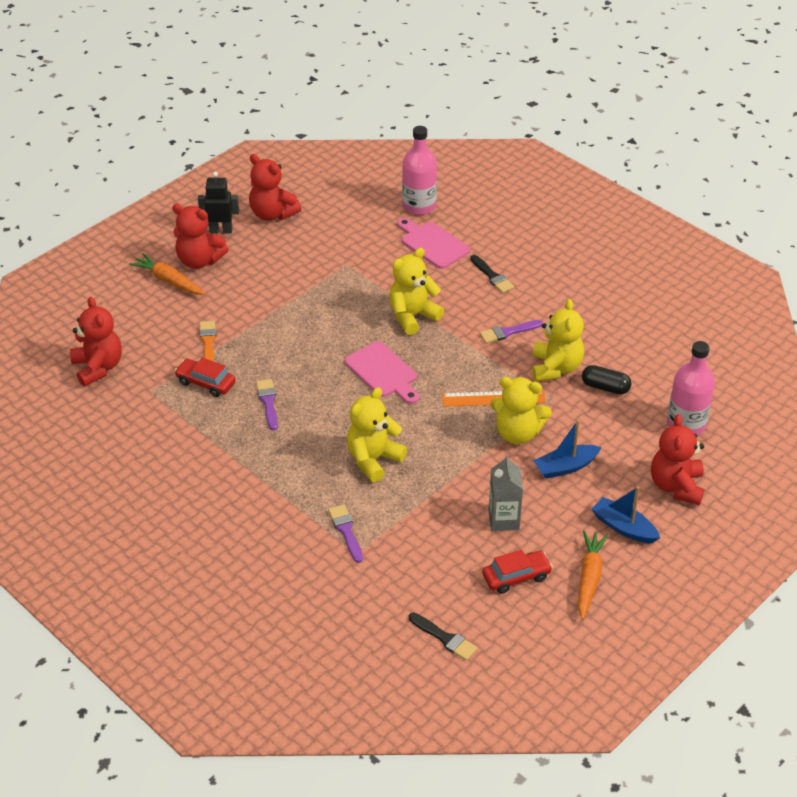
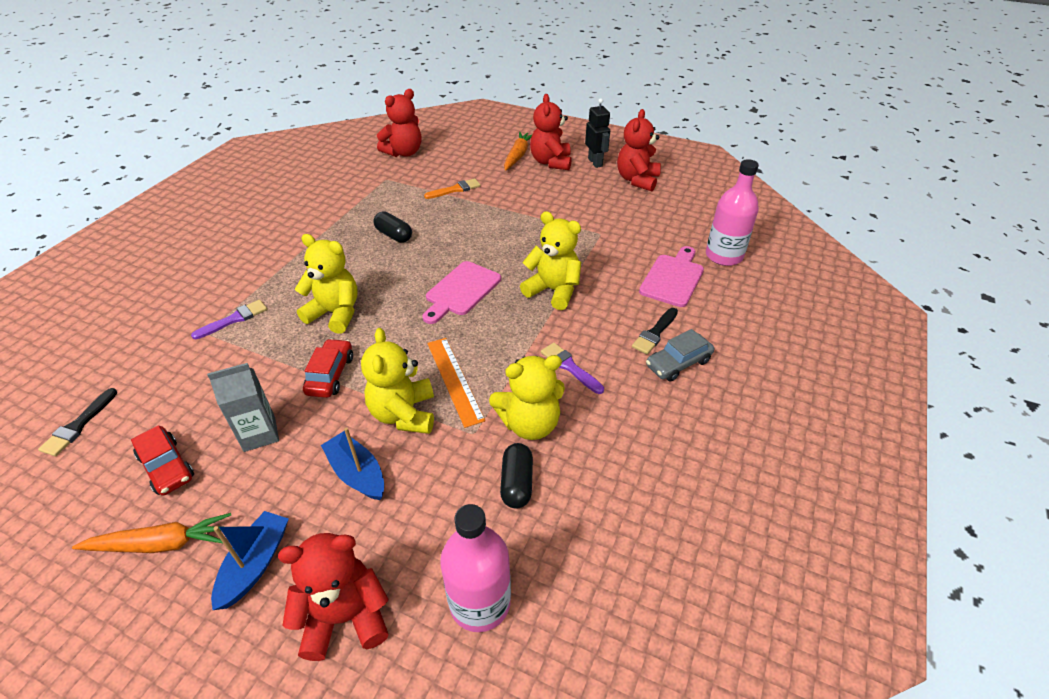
camera: 70 degrees right, 0 degrees up
(206, 383) = (406, 200): red car -> red car (330, 375)
(268, 402) = (394, 235): purple brush -> black capsule
(529, 276) = (678, 363): none -> grey car

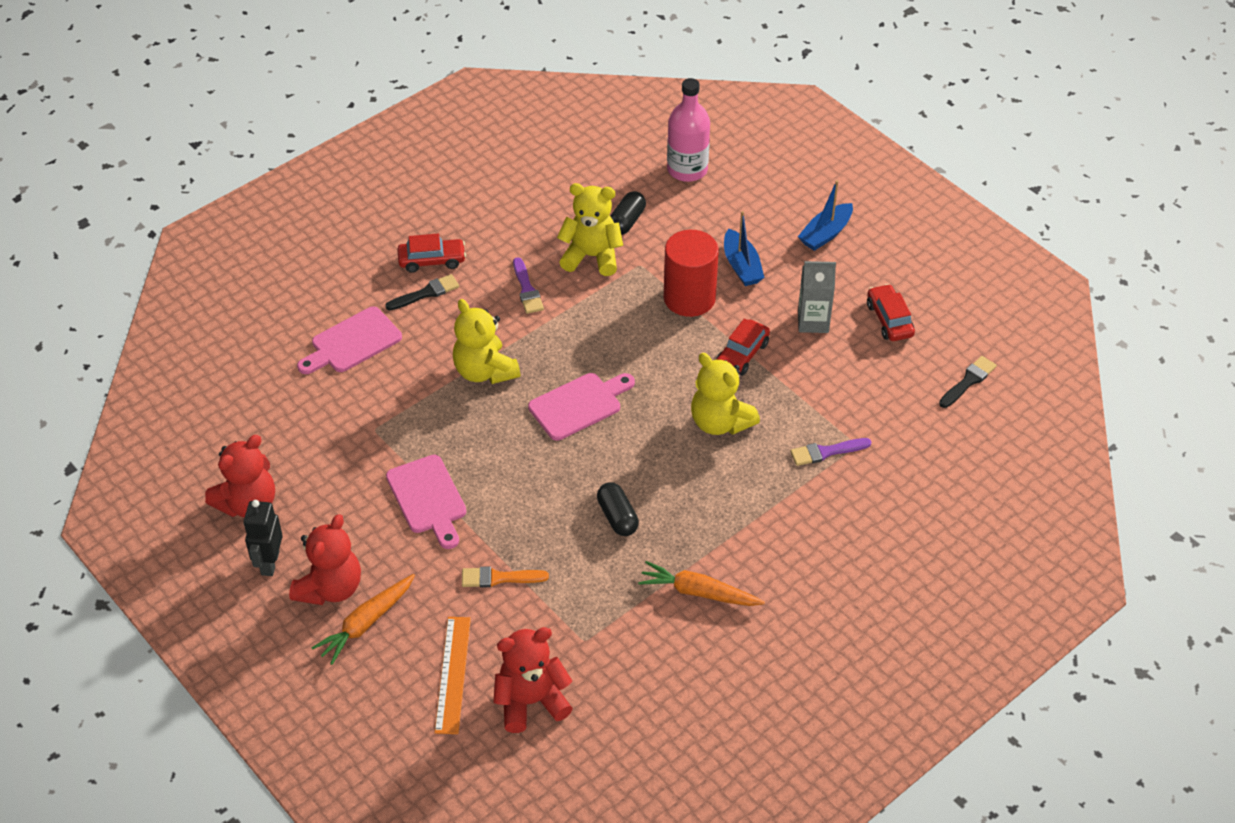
camera: 155 degrees left, 5 degrees up
(161, 544) = (890, 267): orange carrot -> orange carrot (698, 592)
(345, 617) = (772, 189): red teddy bear -> none
(404, 414) = (689, 298): yellow teddy bear -> red cylinder
(454, 380) = (634, 312): orange ruler -> orange ruler (453, 674)
(530, 210) = (428, 498): none -> pink cutting board
(678, 363) = (432, 260): grey car -> red car
(724, 256) = (272, 350): pink bottle -> none

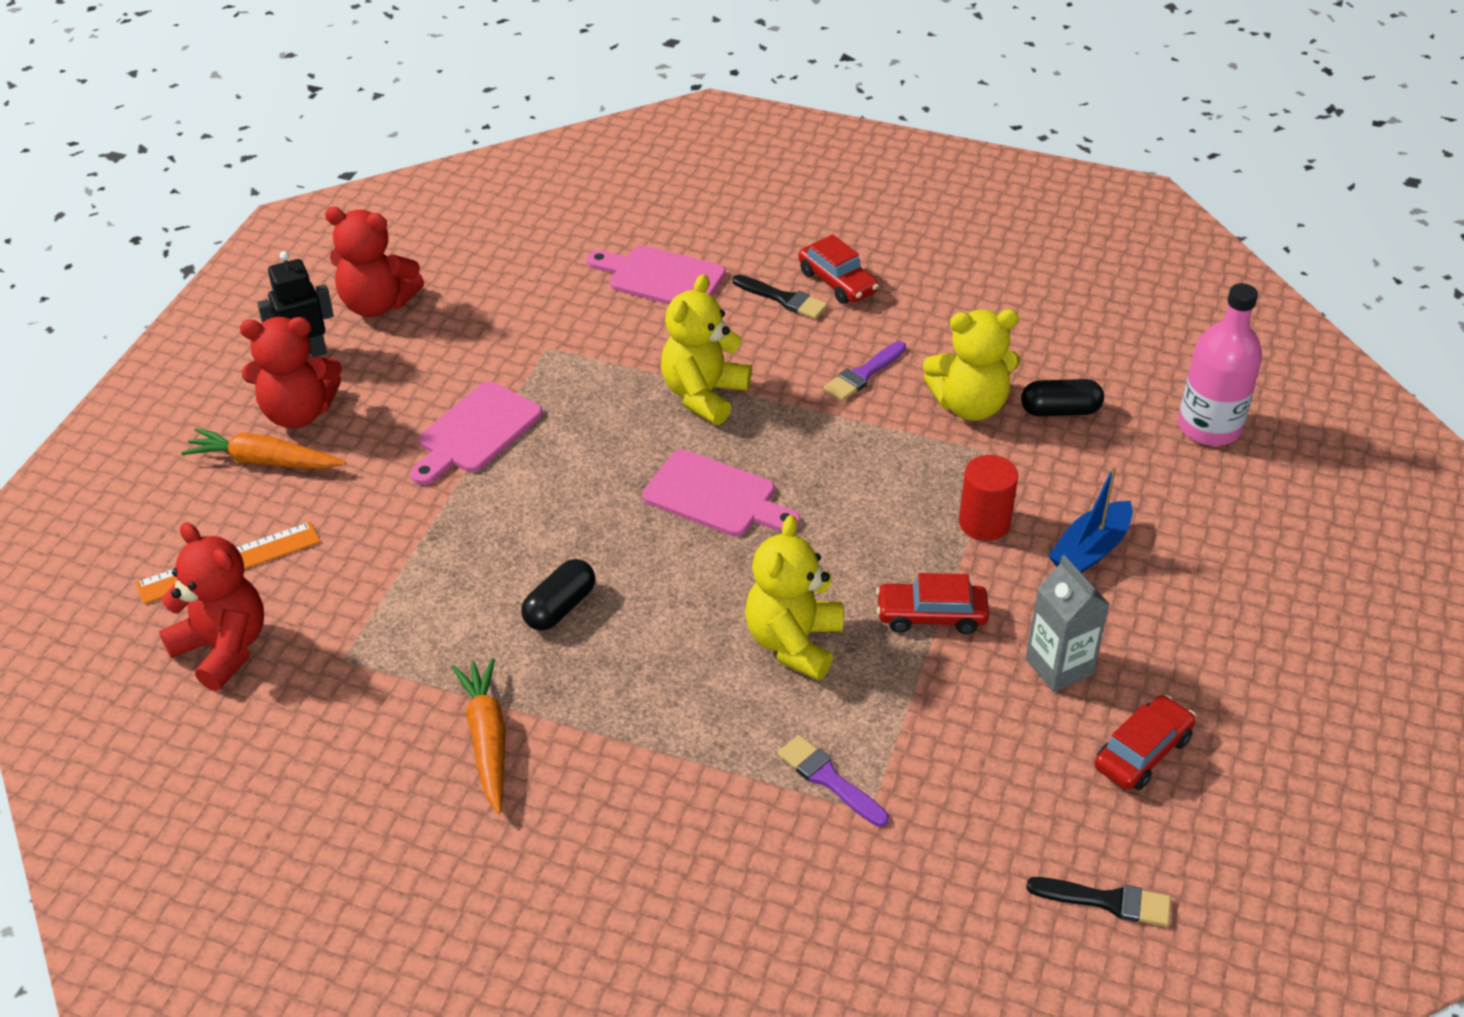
camera: 60 degrees right, 5 degrees down
(499, 578) = (395, 541): orange brush -> none
(591, 256) = (969, 405): yellow teddy bear -> yellow teddy bear turned 105 degrees clockwise
(689, 298) = (984, 523): red cylinder -> red cylinder, size x0.64
(825, 234) = (1238, 613): blue boat -> none

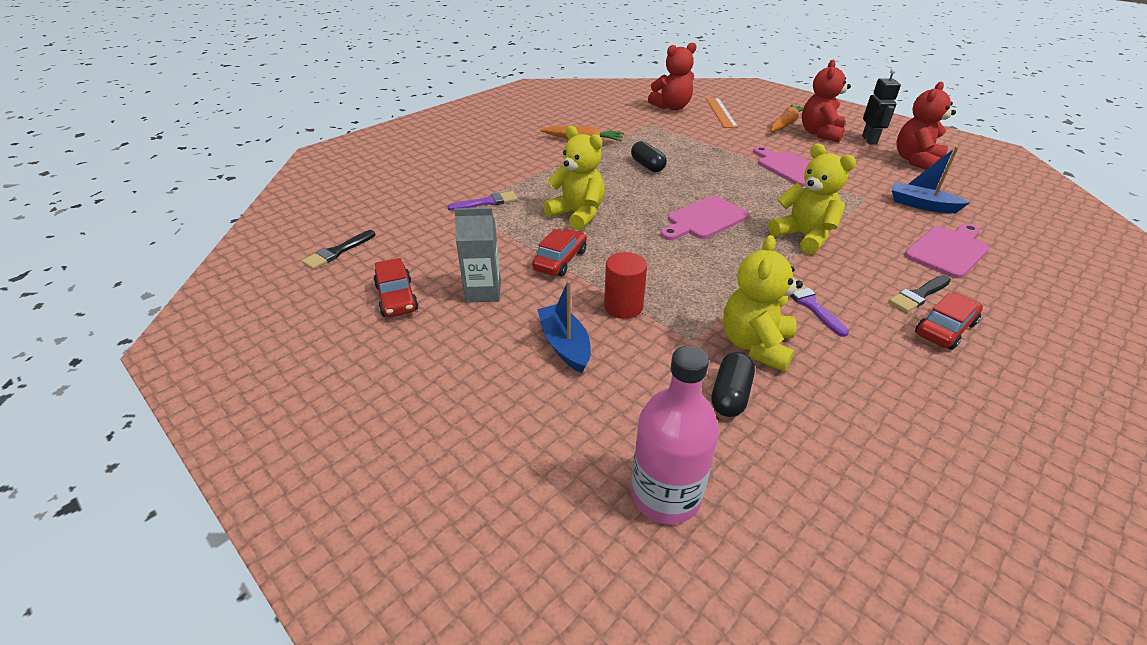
camera: 115 degrees right, 5 degrees down
(541, 298) = (921, 205): none -> blue boat
(837, 282) = (944, 329): red car -> red car turned 150 degrees clockwise

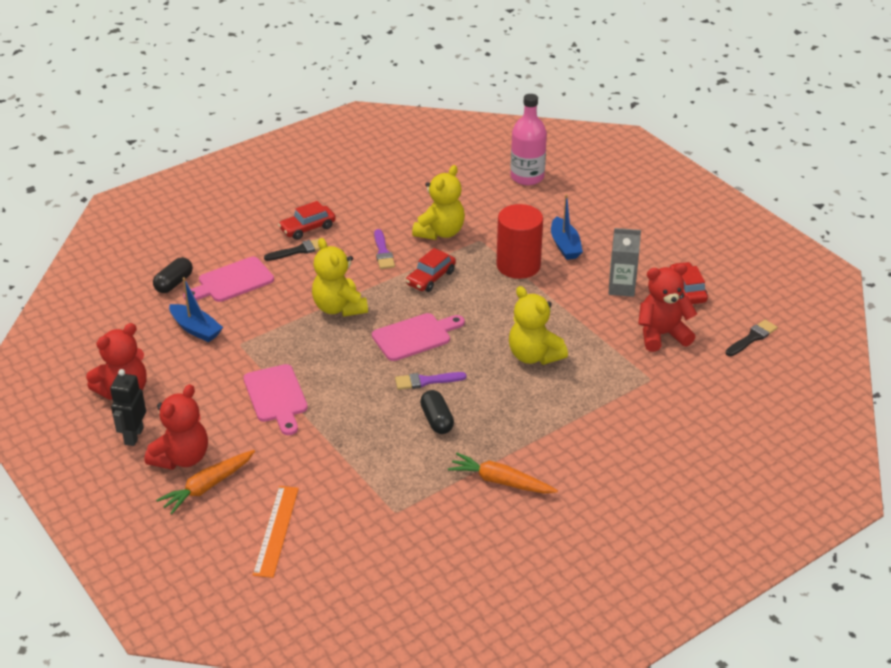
camera: 170 degrees left, 0 degrees up
(487, 202) = (623, 383): purple brush -> purple brush (426, 381)
(560, 260) = (558, 308): red car -> red car (431, 278)
(623, 307) = (518, 265): red cylinder -> red cylinder, size x1.55
(672, 107) = (341, 556): red teddy bear -> red teddy bear (662, 335)
(730, 395) = (472, 210): black capsule -> black capsule (174, 283)

